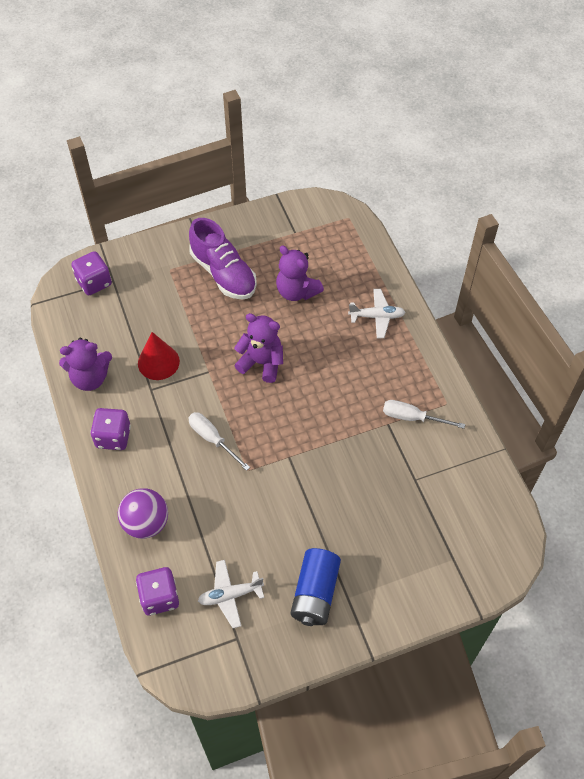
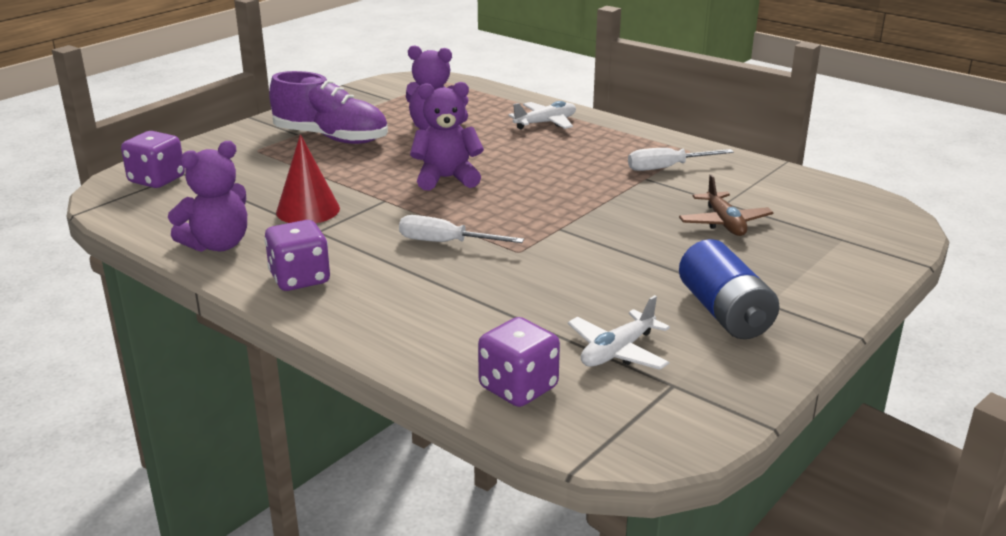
camera: 30 degrees left, 30 degrees down
(146, 523) = (425, 331): purple ball -> none
(393, 503) = (724, 223): none -> brown plane

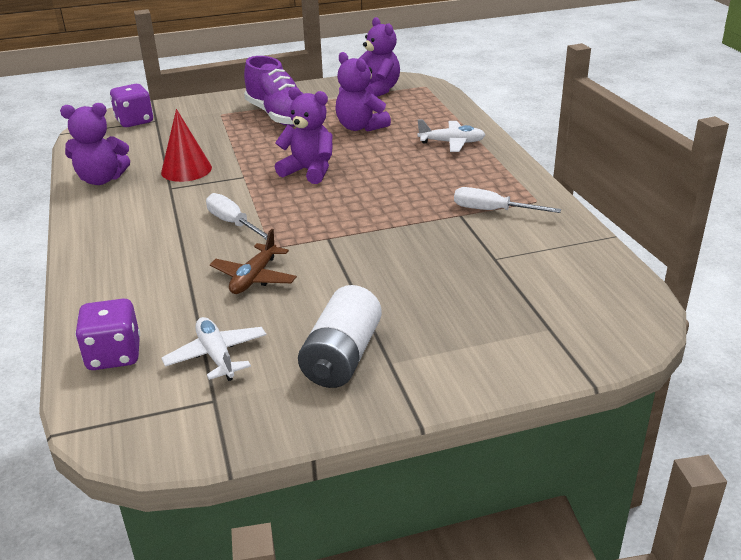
camera: 35 degrees right, 5 degrees up
(300, 279) = (110, 220): purple dice -> none
(398, 93) = (378, 90): none -> purple teddy bear
(617, 351) = (216, 356): white plane -> white plane turned 75 degrees clockwise
(724, 223) = (464, 277): brown plane -> brown plane (254, 278)
(724, 313) = (342, 357): blue battery -> white battery

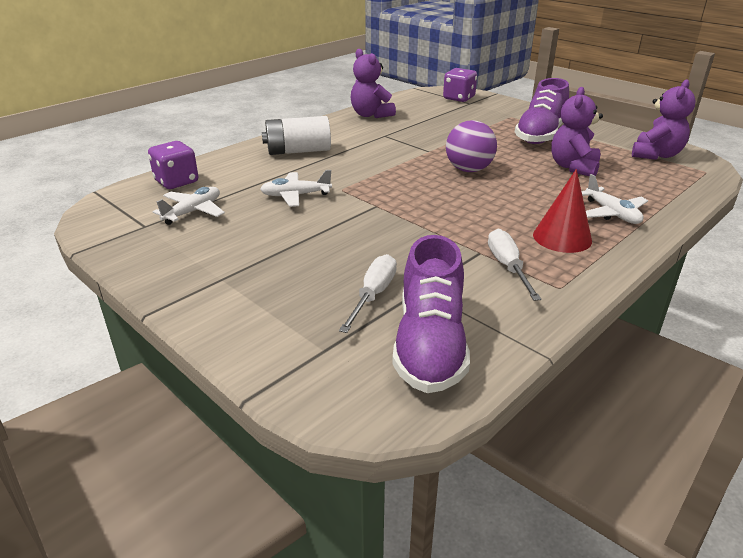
camera: 60 degrees right, 0 degrees up
(186, 170) = (414, 132): red cone -> red cone (562, 237)
(233, 223) = (360, 168): white screwdriver -> white screwdriver (373, 295)
(254, 278) = (296, 195): brown plane -> white plane
(309, 171) = (469, 170): purple teddy bear -> purple ball
(342, 357) = (217, 256): white battery -> white battery (298, 151)
(573, 277) = (430, 344): none -> purple shoe

